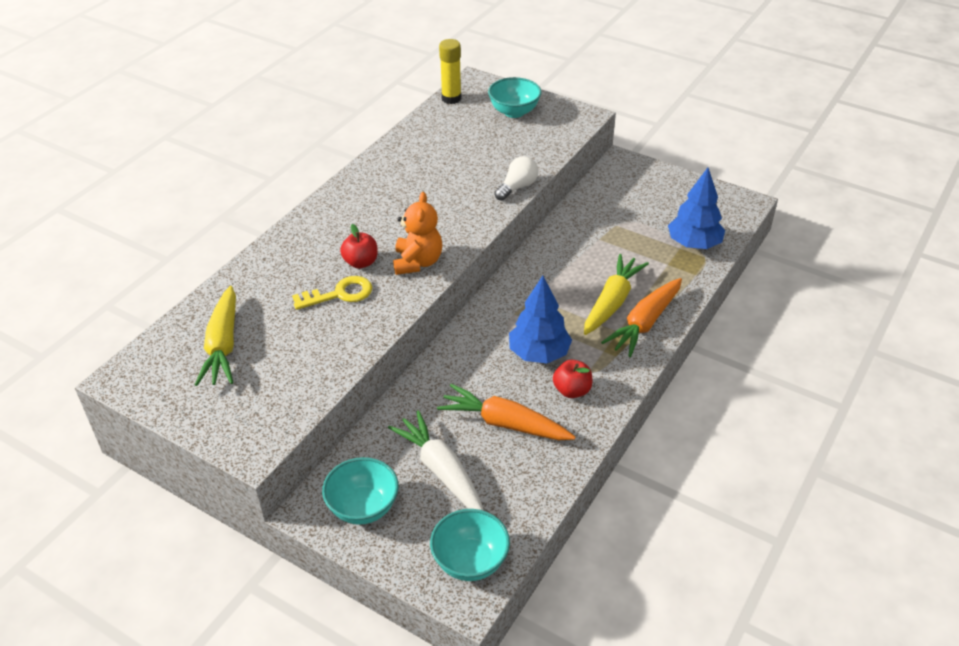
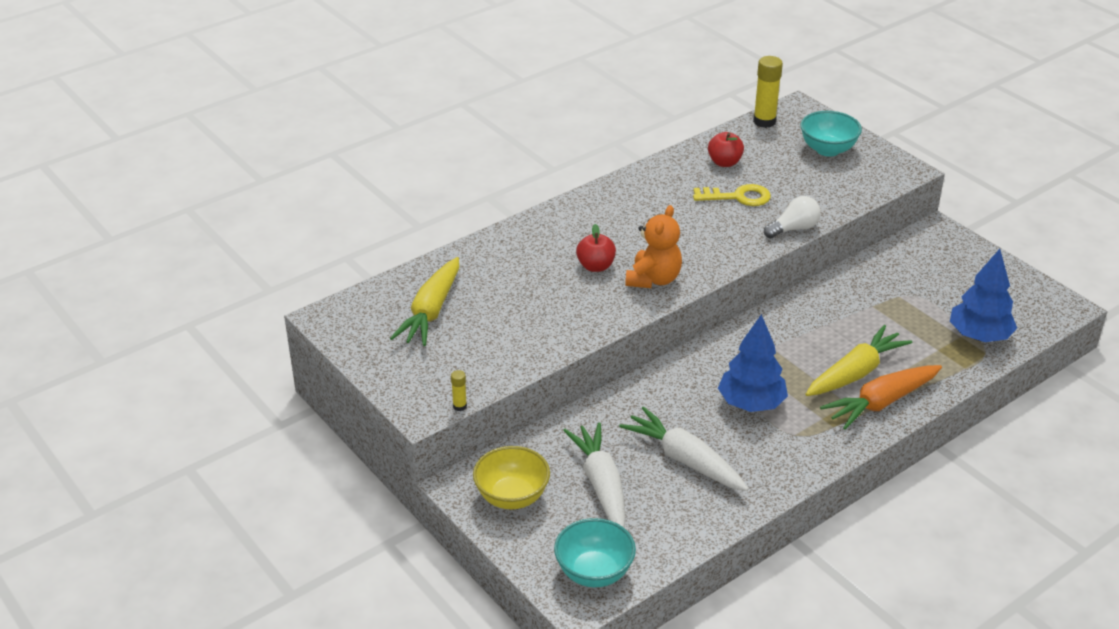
camera: 20 degrees right, 5 degrees down
(288, 435) = (459, 406): none -> yellow glue stick
(339, 294) = (561, 291): yellow key -> yellow key (737, 197)
(363, 507) = (512, 497): turquoise bowl -> yellow bowl
(504, 423) = (684, 459): orange carrot -> white carrot
(572, 390) = (769, 447): red apple -> red apple (724, 162)

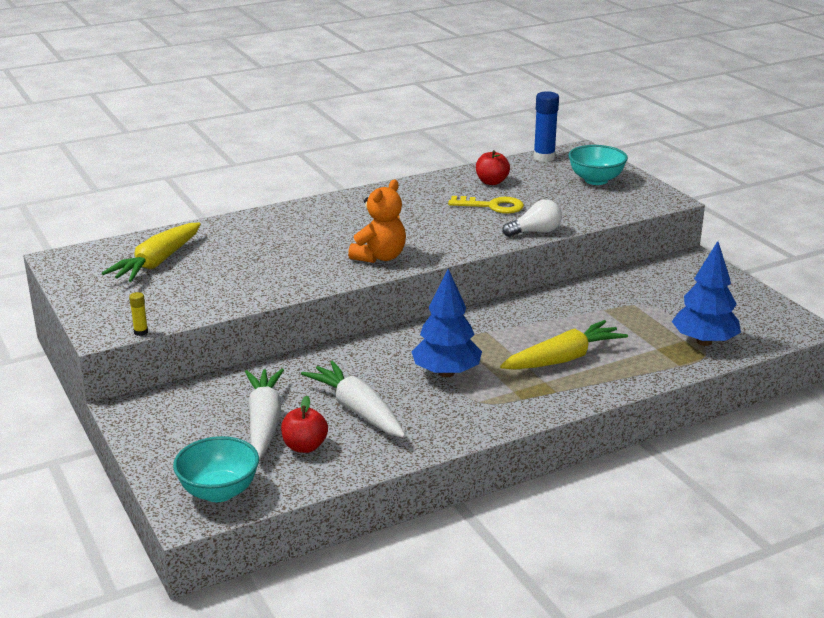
camera: 10 degrees right, 10 degrees down
(512, 497) = (171, 422): yellow bowl -> none
(595, 266) = (330, 243): red apple -> red apple (305, 446)
(764, 121) = (544, 157): yellow glue stick -> blue glue stick
(881, 403) = (579, 385): orange carrot -> none

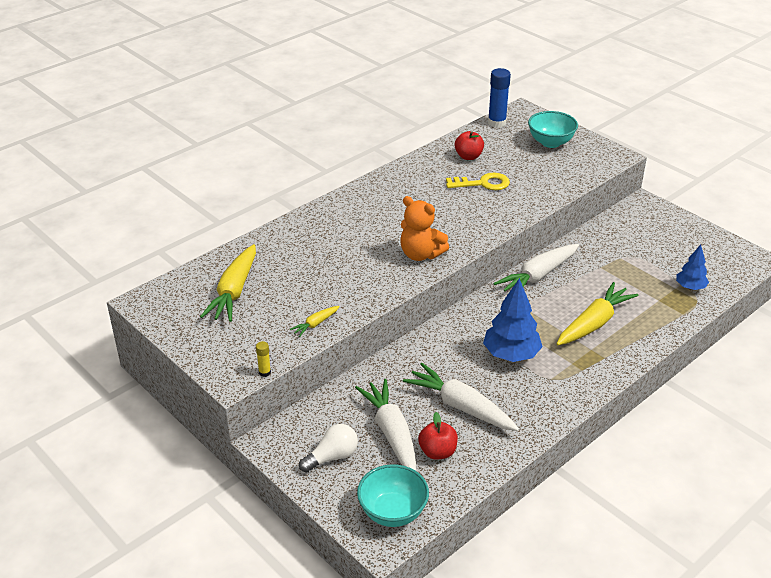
camera: 15 degrees left, 10 degrees up
(223, 300) = (315, 324): none -> yellow carrot
(380, 257) = (420, 254): orange teddy bear -> orange teddy bear turned 105 degrees clockwise
(523, 308) = (538, 276): none -> white carrot
(535, 232) = (531, 207): white light bulb -> white light bulb (332, 457)
(704, 342) = (690, 287): blue tree -> blue tree, size x0.59

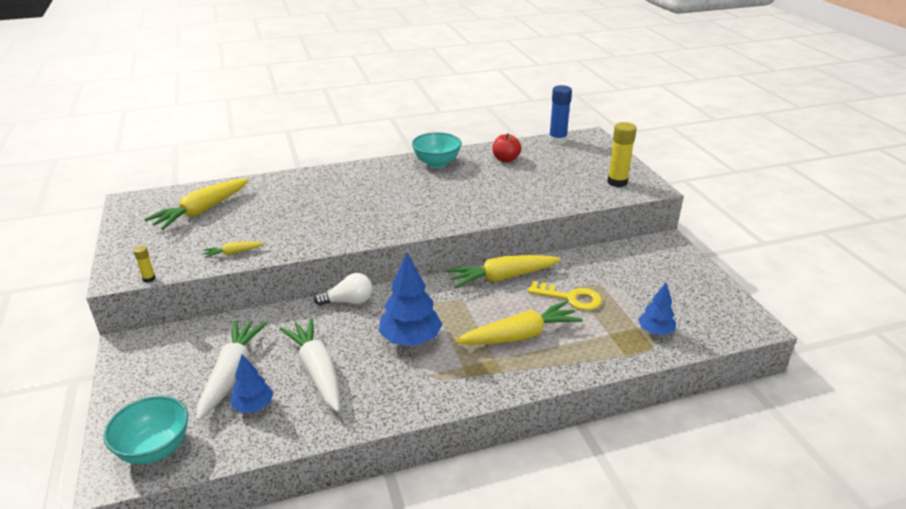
camera: 25 degrees right, 5 degrees down
(332, 457) = (161, 376): white light bulb -> white light bulb (348, 301)
(420, 254) = (383, 223): orange teddy bear -> none
(437, 452) = (253, 406): red apple -> blue tree
(482, 183) = (497, 182): yellow key -> yellow key (570, 298)
(538, 276) = (502, 278): white carrot -> yellow carrot
(550, 142) = (594, 164): turquoise bowl -> turquoise bowl (437, 163)
(584, 157) = (617, 182): none -> yellow glue stick

